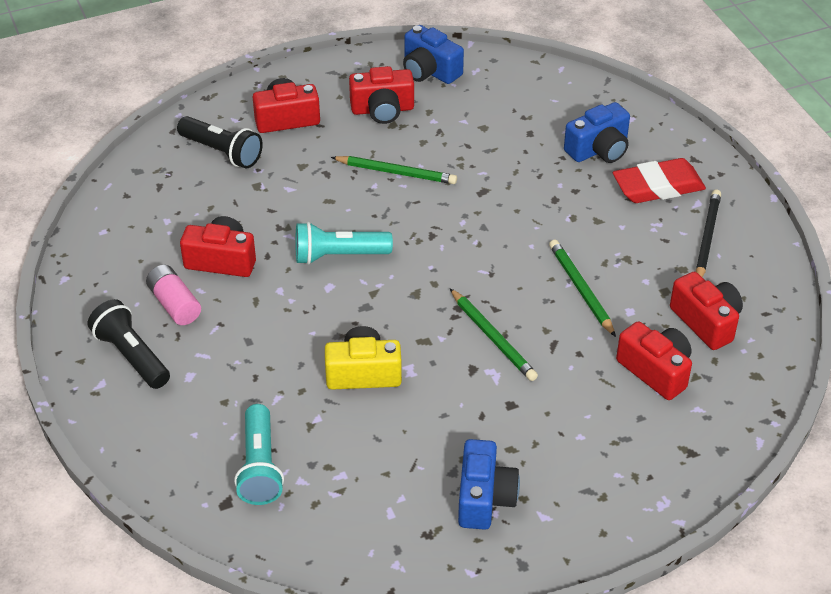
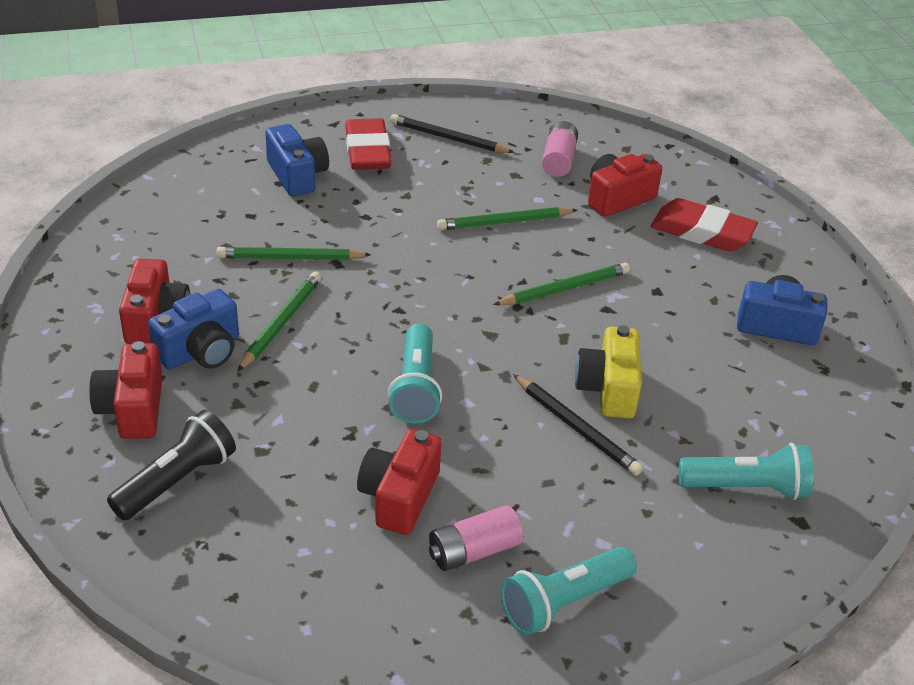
camera: 85 degrees left, 5 degrees down
(131, 356) = (563, 602): black flashlight -> turquoise flashlight
(311, 354) = (576, 428): none -> black pencil
(429, 71) = (98, 271): blue camera -> blue camera (201, 351)
(479, 164) = (290, 258): none -> green pencil
(622, 440) = (702, 232): none -> red eraser
(706, 322) = (558, 160): red camera -> pink battery

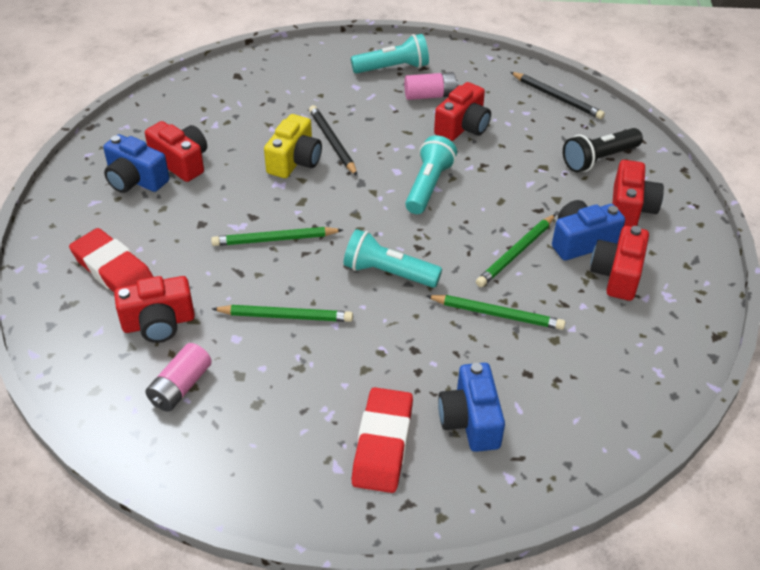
camera: 160 degrees left, 5 degrees up
(448, 138) = (282, 447): black pencil -> black pencil (557, 98)
(746, 358) = (181, 162): none -> red camera
(746, 487) = (253, 95): turquoise flashlight -> turquoise flashlight (388, 273)

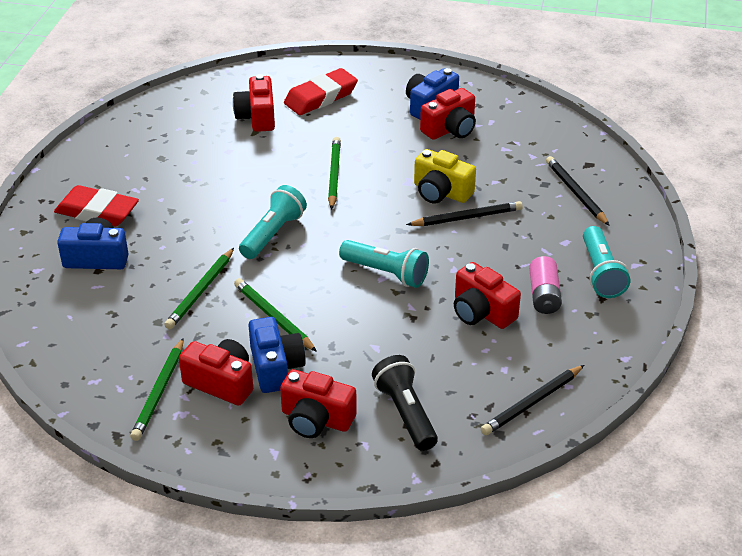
camera: 100 degrees right, 5 degrees down
(180, 387) = (191, 125): pink battery -> none
(283, 82) = (575, 193): none -> black pencil
(286, 316) = (242, 175): green pencil -> green pencil (159, 392)

